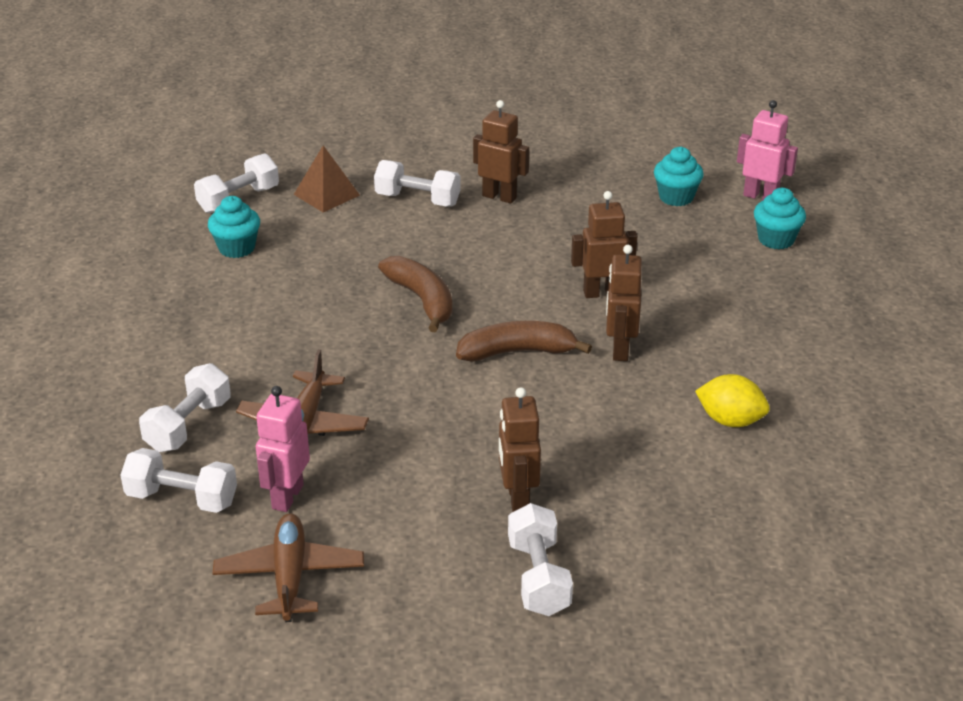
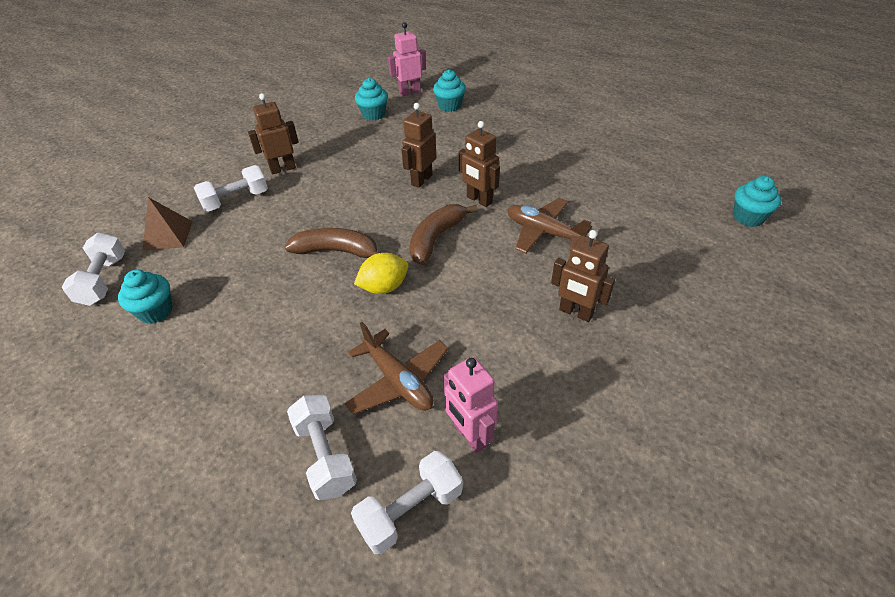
camera: 50 degrees left, 10 degrees up
(290, 576) = (562, 484): brown plane -> brown plane (544, 232)
(538, 577) = (659, 343): white dumbbell -> none
(730, 421) = (580, 195): yellow lemon -> yellow lemon (384, 287)
(873, 582) = (748, 217): none -> turquoise cupcake

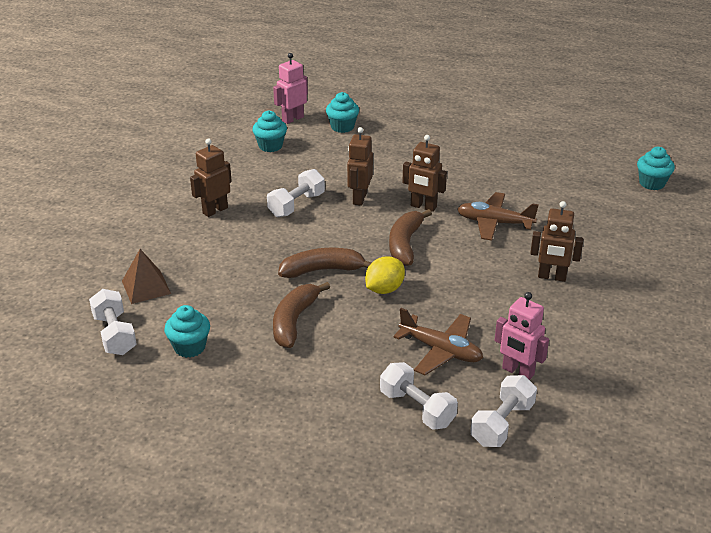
camera: 20 degrees left, 10 degrees down
(236, 200) = (189, 246): white dumbbell -> white dumbbell (296, 205)
(272, 305) = (294, 321): none -> brown banana

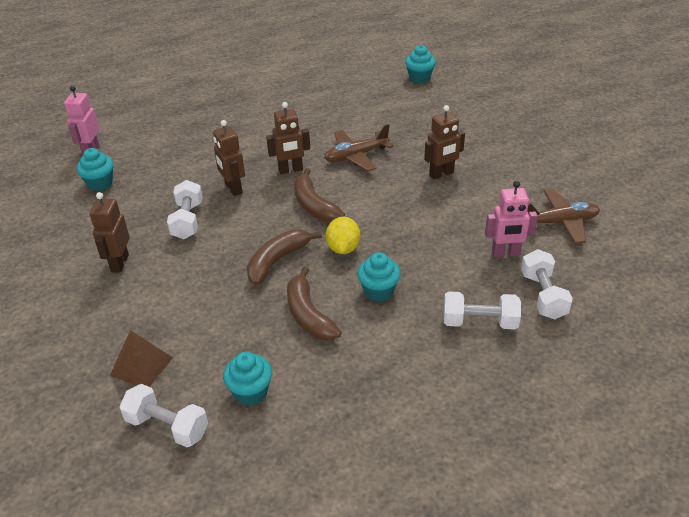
camera: 40 degrees left, 5 degrees up
(342, 127) = (144, 138): turquoise cupcake -> turquoise cupcake (378, 291)
(441, 350) = (440, 269): brown plane -> brown plane (560, 222)

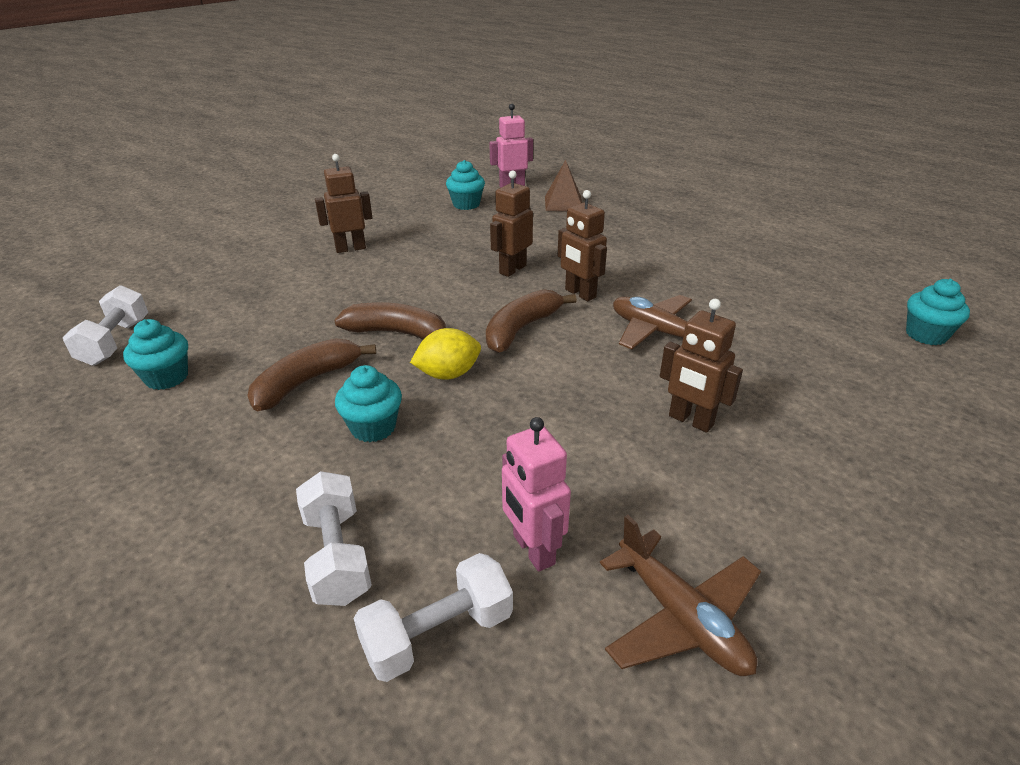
camera: 65 degrees right, 5 degrees down
(141, 366) = (202, 303): brown pyramid -> brown pyramid (563, 203)
(187, 220) = (437, 261): white dumbbell -> none

